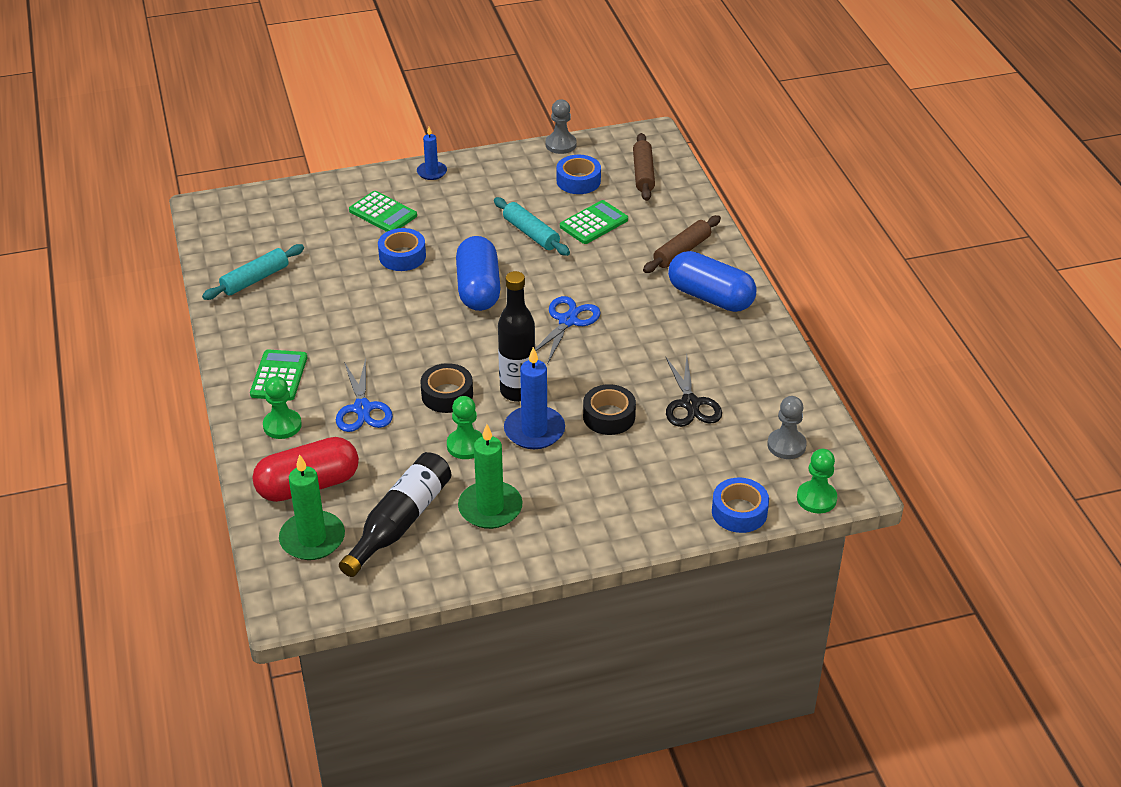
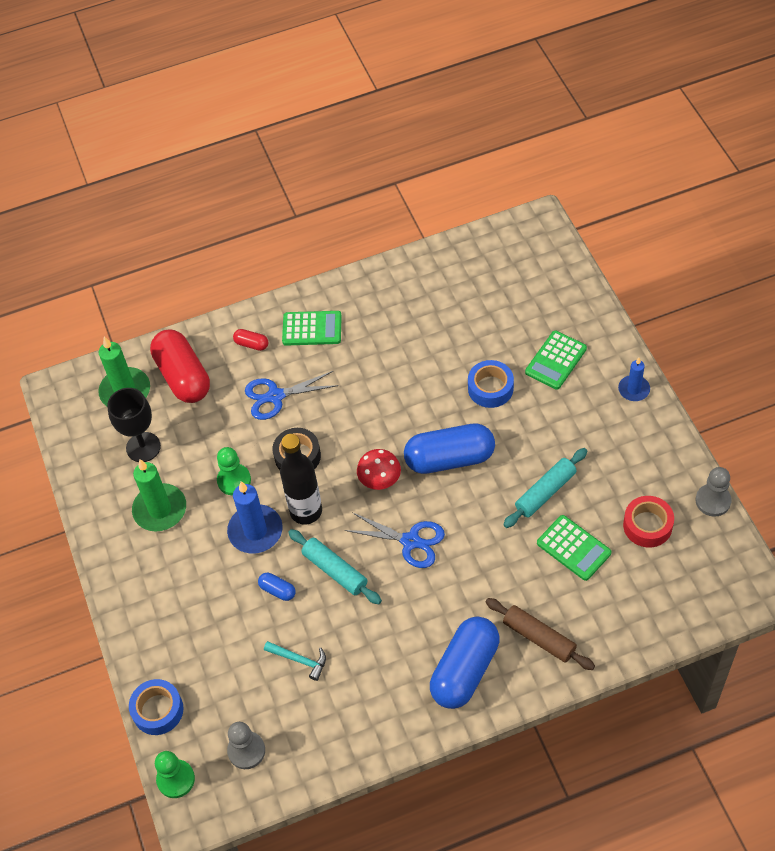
camera: 90 degrees right, 15 degrees up
(255, 279) = (439, 283): turquoise rolling pin -> turquoise rolling pin (335, 570)
(282, 425) = (251, 344): green pawn -> red capsule
(400, 522) = (143, 447): black bottle -> black goblet
(492, 337) = (380, 480): none -> red mushroom
(578, 181) = (647, 525): blue tape -> red tape
(609, 416) = (277, 590): black tape -> blue capsule
(643, 174) = (675, 589): brown rolling pin -> none
(690, 404) = (299, 660): black scissors -> turquoise hammer

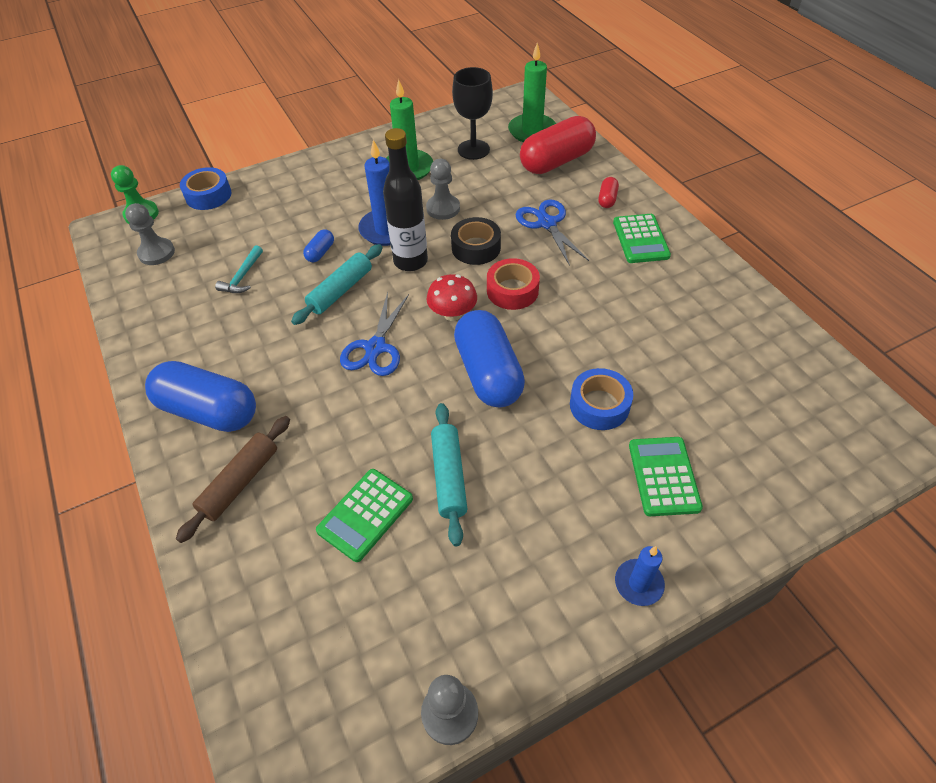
camera: 80 degrees right, 5 degrees down
(234, 480) = (443, 208): green pawn -> grey pawn
(545, 492) = (448, 477): turquoise rolling pin -> turquoise rolling pin turned 45 degrees clockwise
(556, 360) = (663, 476): green calculator -> green calculator turned 60 degrees clockwise
(647, 525) = (402, 611): red tape -> red tape (512, 290)

